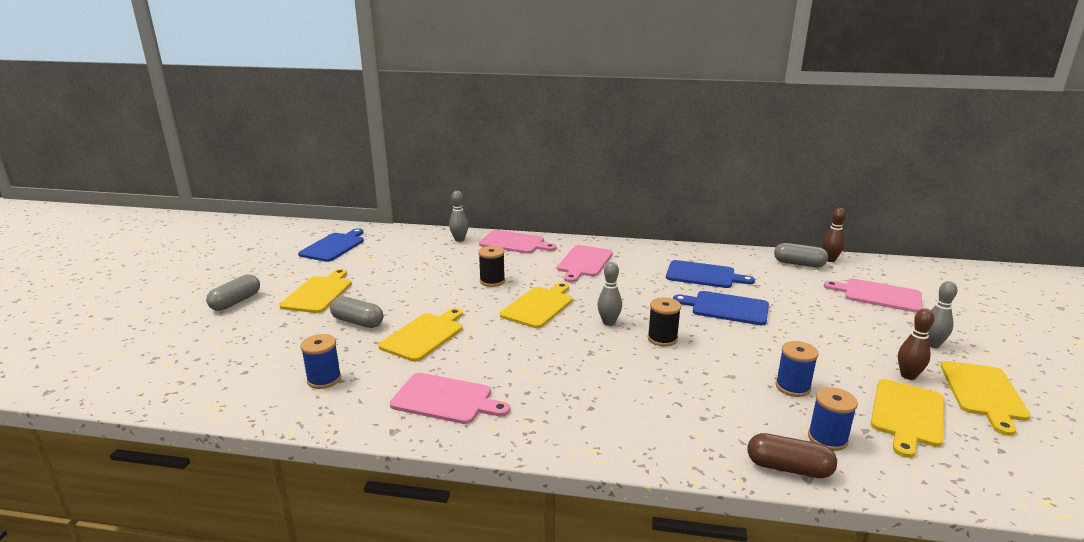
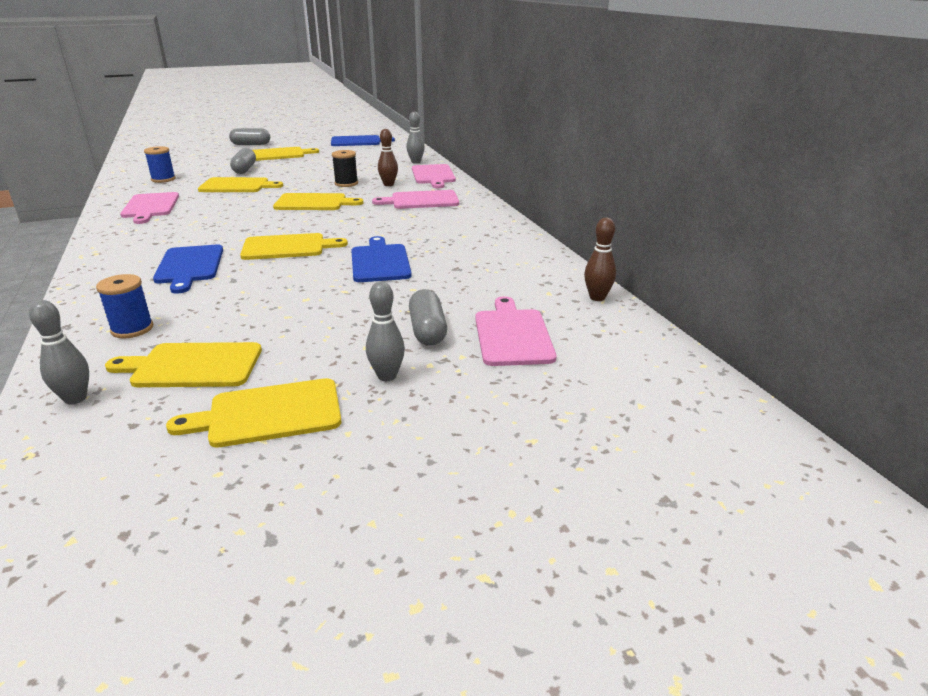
camera: 60 degrees right, 5 degrees up
(608, 322) = (303, 226): grey bowling pin -> grey bowling pin (75, 398)
(662, 339) = (288, 247): black spool -> yellow cutting board
(703, 275) = (452, 243): blue cutting board -> blue cutting board (189, 266)
(788, 468) = (79, 317): brown capsule -> none
(792, 387) = (225, 306): blue spool -> none
(799, 264) = (554, 282): grey capsule -> grey capsule (427, 330)
(908, 376) = (286, 363): brown bowling pin -> brown bowling pin (388, 184)

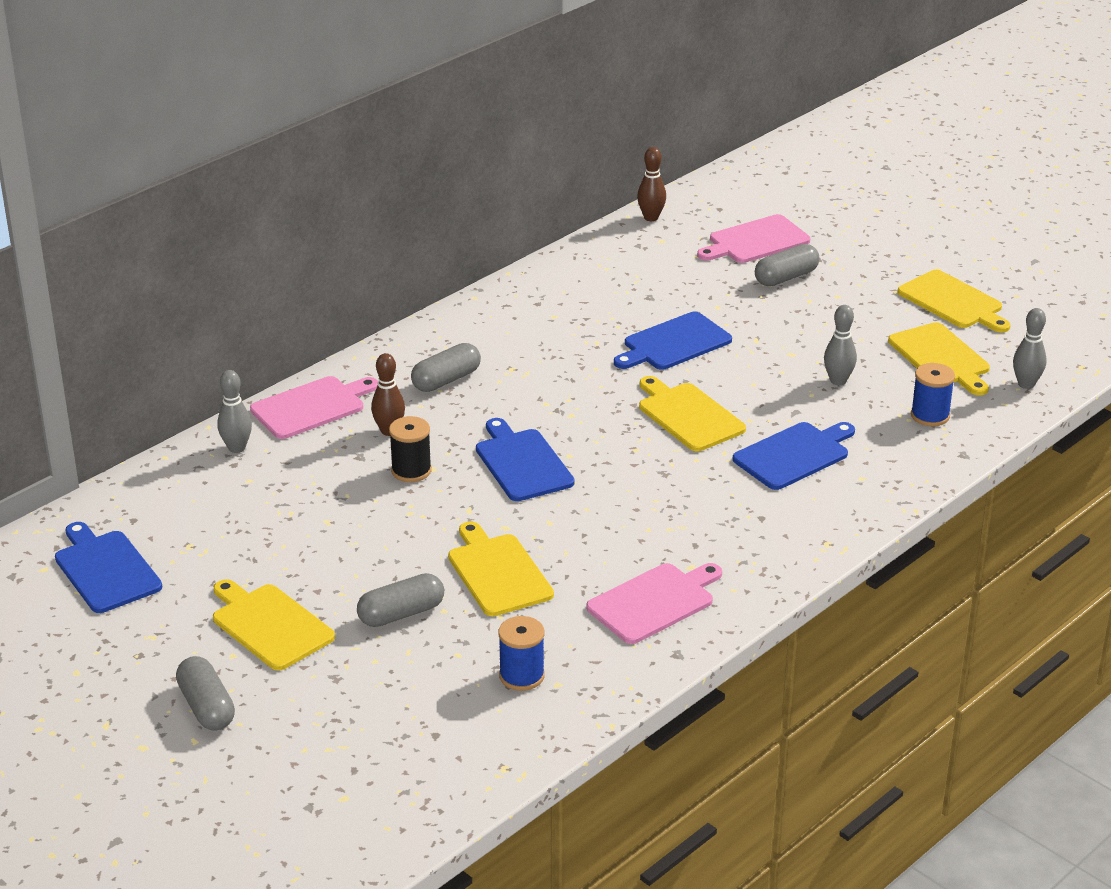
camera: 115 degrees left, 5 degrees up
(314, 203) = (522, 463): yellow cutting board -> blue cutting board
(387, 376) = (865, 274): grey bowling pin -> grey bowling pin (838, 381)
(421, 200) = (446, 380): pink cutting board -> grey capsule

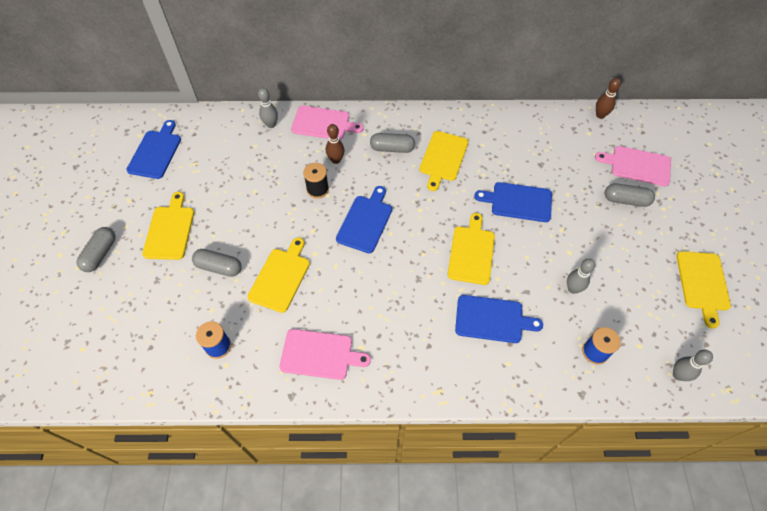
camera: 45 degrees right, 25 degrees up
(941, 358) = (649, 317): yellow cutting board -> yellow cutting board (443, 158)

